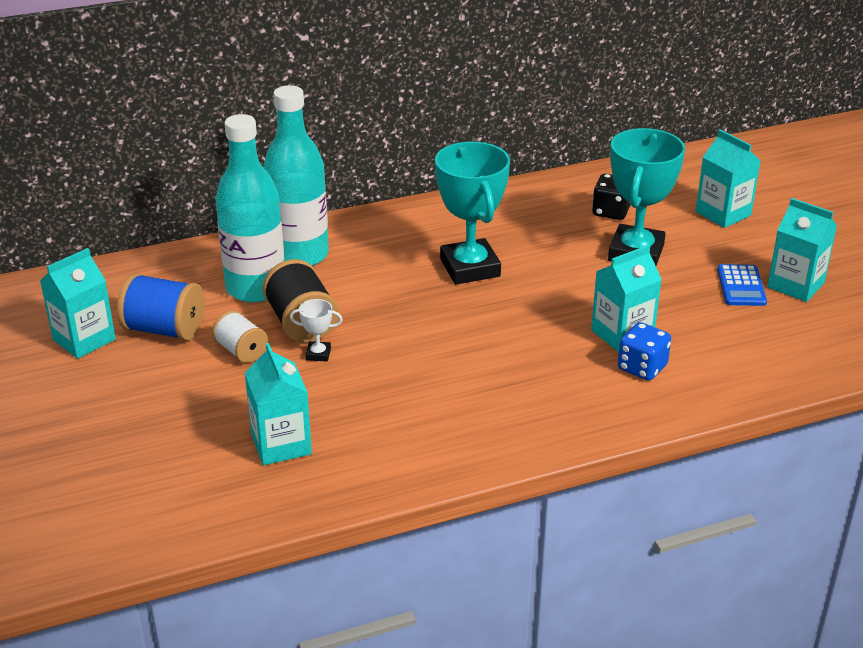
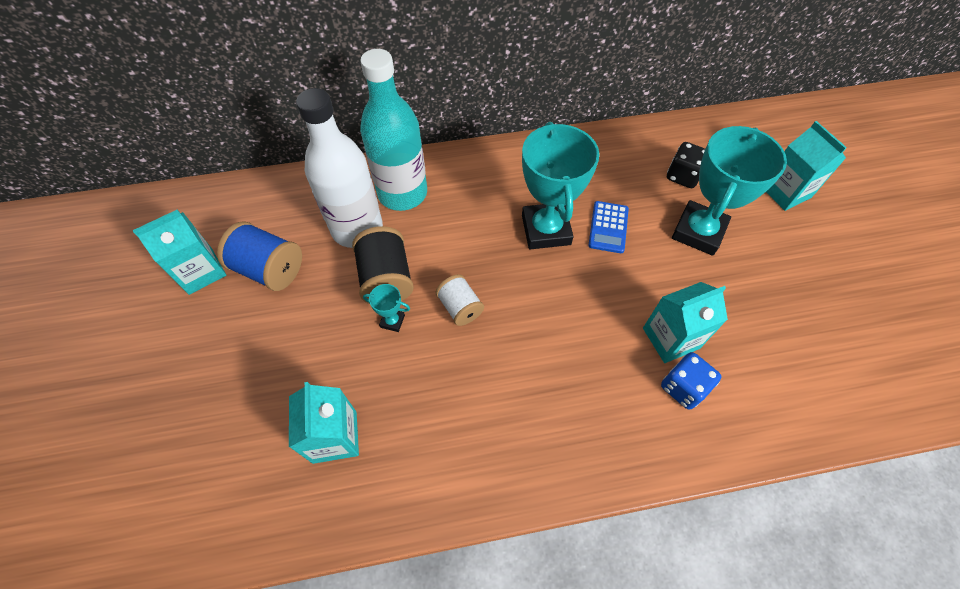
camera: 10 degrees right, 25 degrees up
(241, 351) = (327, 306): white spool -> white spool (460, 307)
(256, 288) = (357, 228): turquoise bottle -> white bottle
(318, 354) = (392, 321): white trophy -> turquoise trophy
(741, 286) = (791, 290): blue calculator -> blue calculator (608, 227)
(795, 285) = (844, 296): turquoise carton -> none

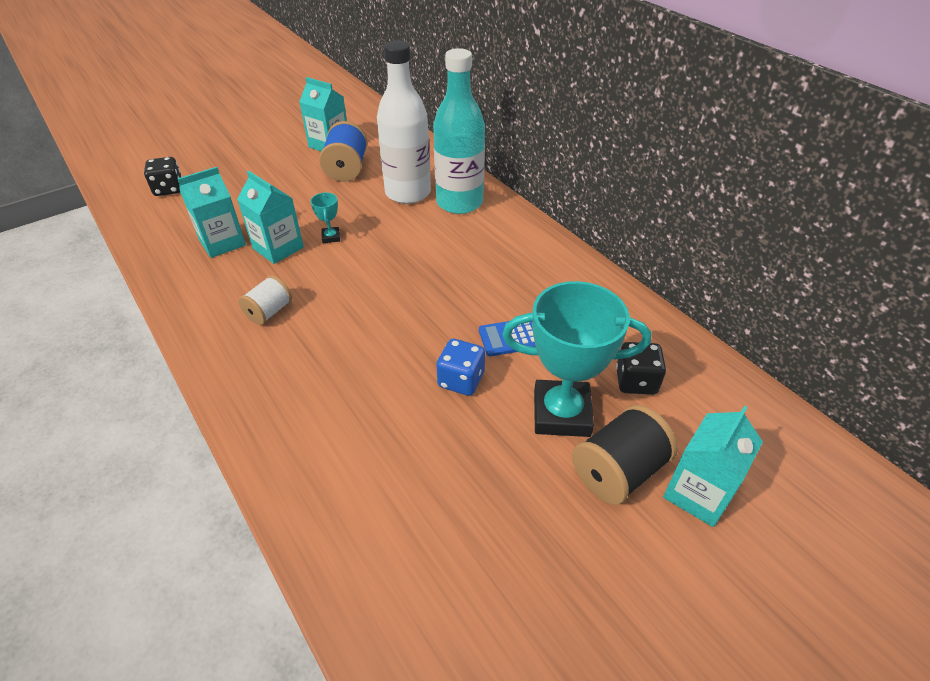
camera: 65 degrees right, 15 degrees down
(164, 486) = (169, 189): none -> black dice
(386, 279) = (368, 222): black spool -> black spool (618, 471)
(460, 307) = (362, 268): white spool -> white spool (269, 312)
(546, 230) = (479, 294): turquoise trophy -> none
(670, 338) = (402, 419): turquoise carton -> turquoise carton (278, 248)
(683, 387) = (346, 443): blue dice -> blue dice (461, 380)

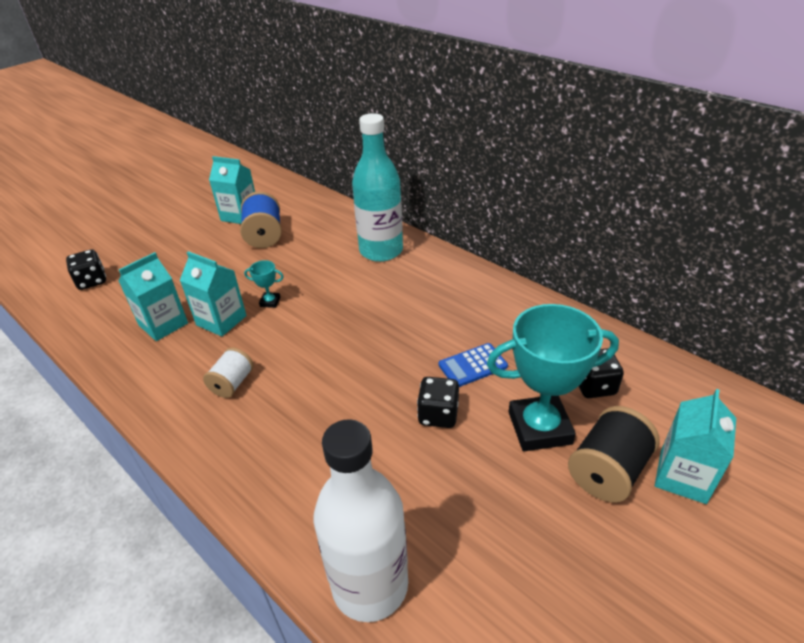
camera: 10 degrees left, 5 degrees down
(331, 237) = (270, 302): turquoise trophy -> turquoise trophy turned 60 degrees counterclockwise
(408, 193) = (330, 249): white bottle -> white bottle (370, 585)
(461, 380) = (438, 415): blue dice -> black dice

